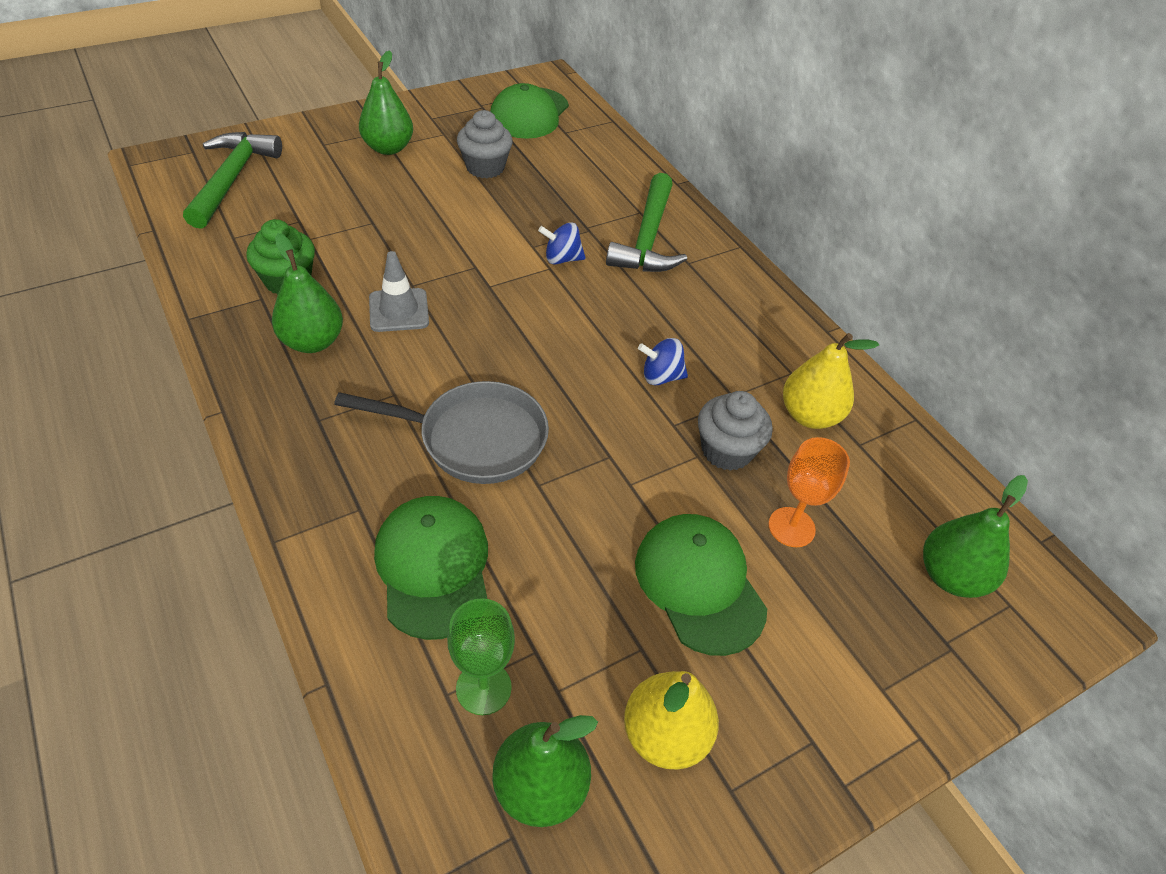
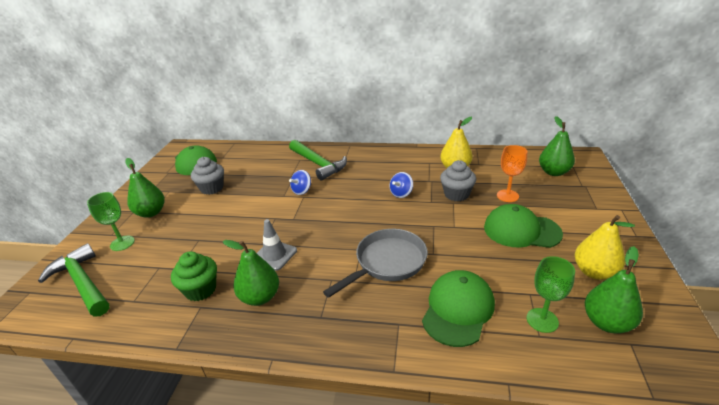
camera: 45 degrees left, 15 degrees down
(315, 163) = (122, 243): none -> green goblet
(433, 567) = (458, 309): green cap -> green cap turned 90 degrees clockwise

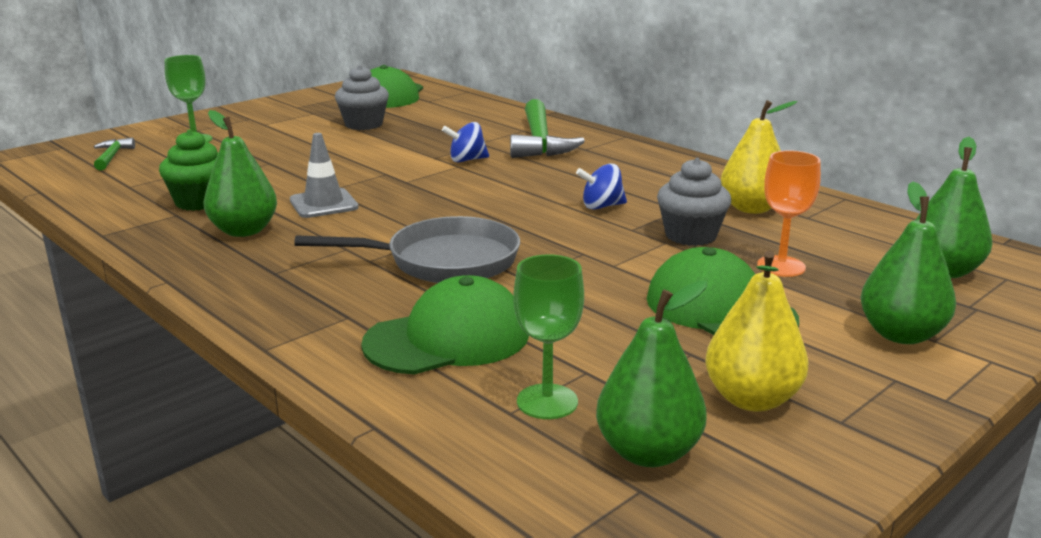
camera: 35 degrees right, 10 degrees down
(82, 283) = (112, 156): green hammer -> green hammer, size x0.50
(151, 213) = (263, 125): green pear -> green pear (901, 335)

